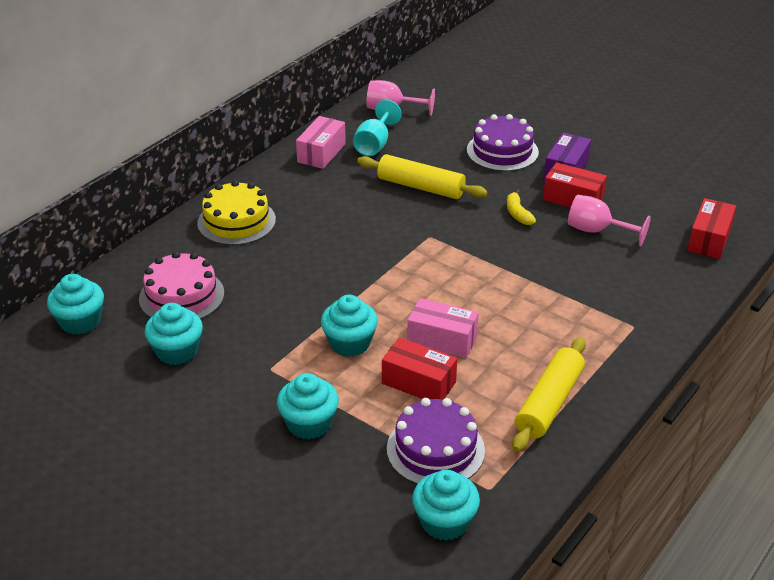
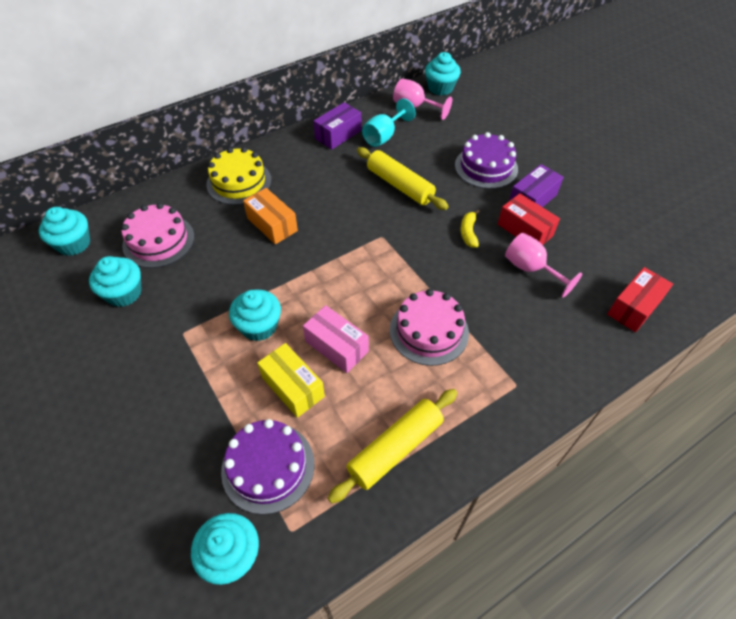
camera: 20 degrees right, 15 degrees up
(302, 252) = (272, 224): none -> orange box
(309, 423) = (180, 400): turquoise cupcake -> turquoise cupcake (440, 88)
(321, 153) = (338, 134): pink box -> purple box
(418, 383) = (293, 387): red box -> yellow box
(526, 305) = (429, 331): none -> pink cake

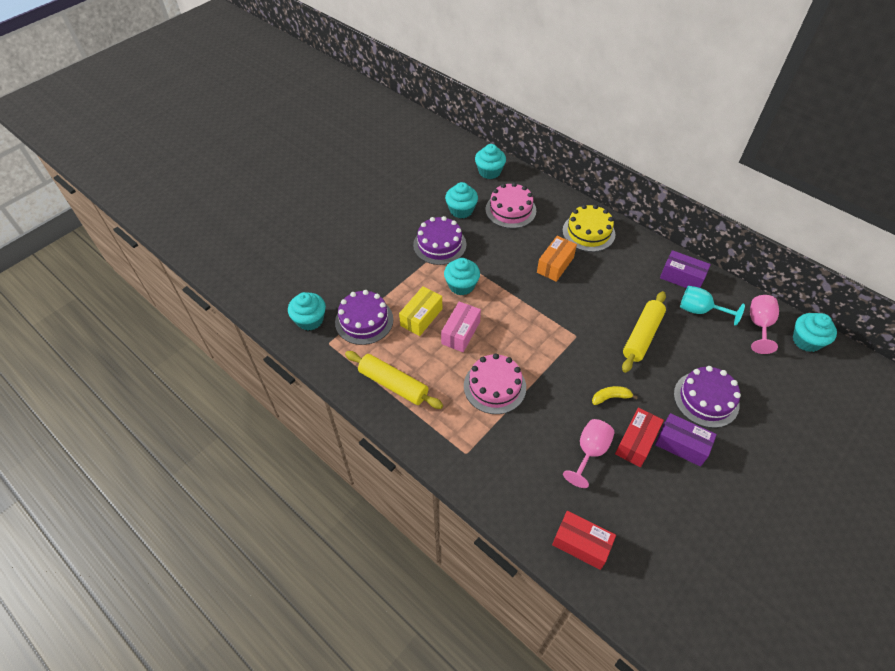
camera: 75 degrees right, 0 degrees up
(173, 334) = (439, 245): none -> purple cake

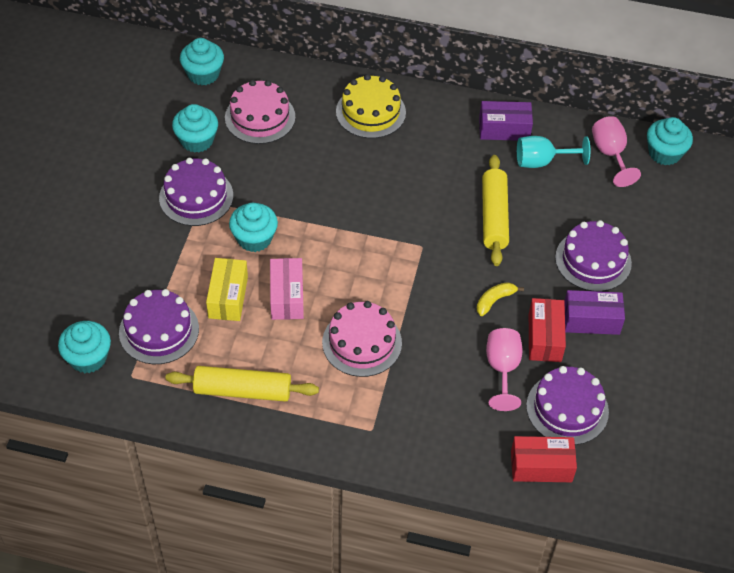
camera: 30 degrees left, 0 degrees up
(555, 265) = (353, 169): orange box -> none
(626, 507) = (567, 408): none -> purple cake

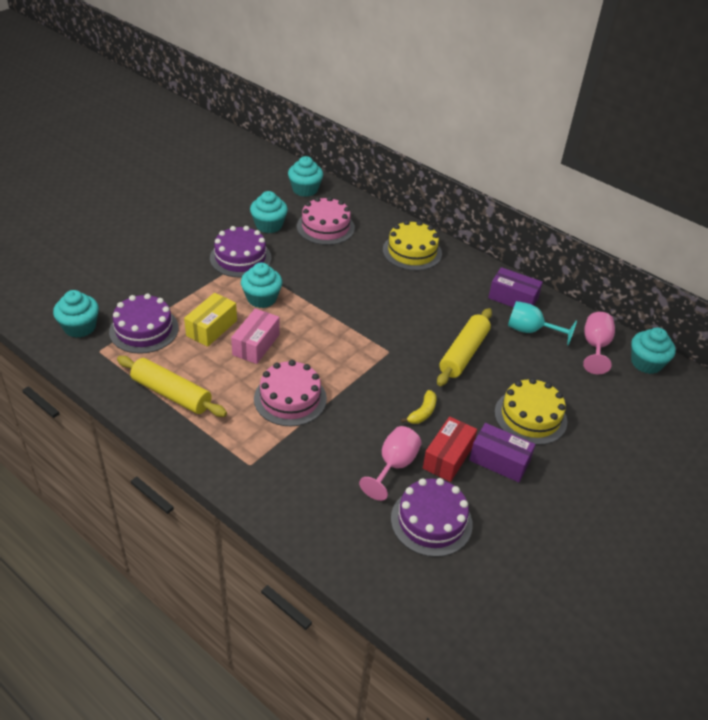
camera: 25 degrees right, 10 degrees down
(494, 300) = (422, 412): yellow banana -> yellow banana turned 135 degrees clockwise
(541, 466) = (375, 558): red box -> none
(593, 260) = (530, 416): purple cake -> yellow cake

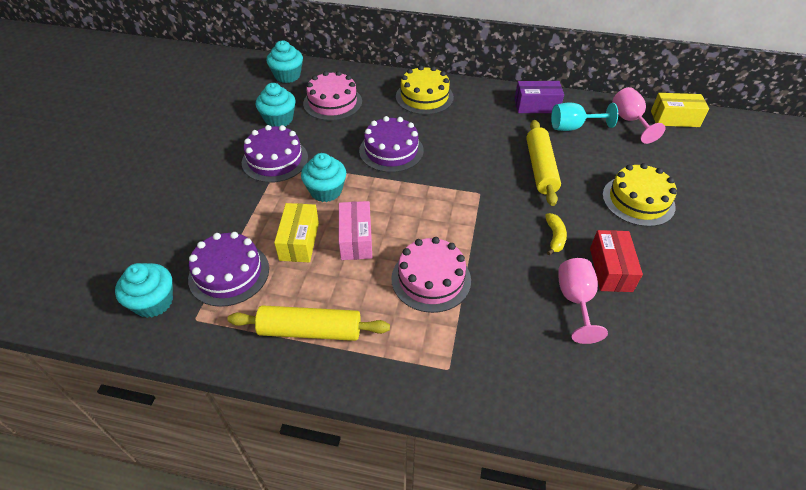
camera: 25 degrees left, 5 degrees up
(431, 521) = (651, 339): purple cake -> purple cake (391, 150)
(499, 461) = (651, 252): purple box -> none
(646, 363) = (674, 119): turquoise cupcake -> yellow box

